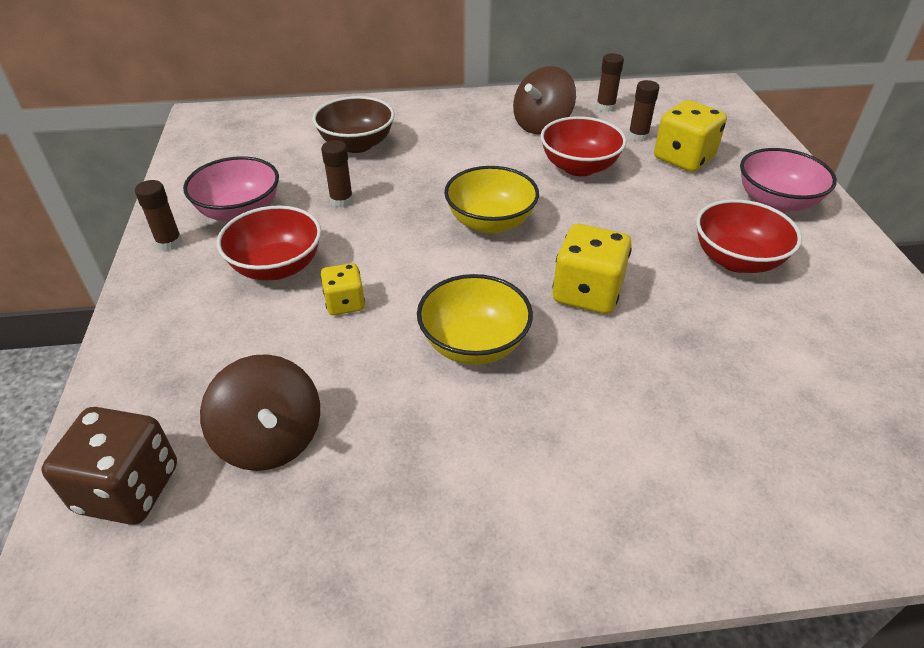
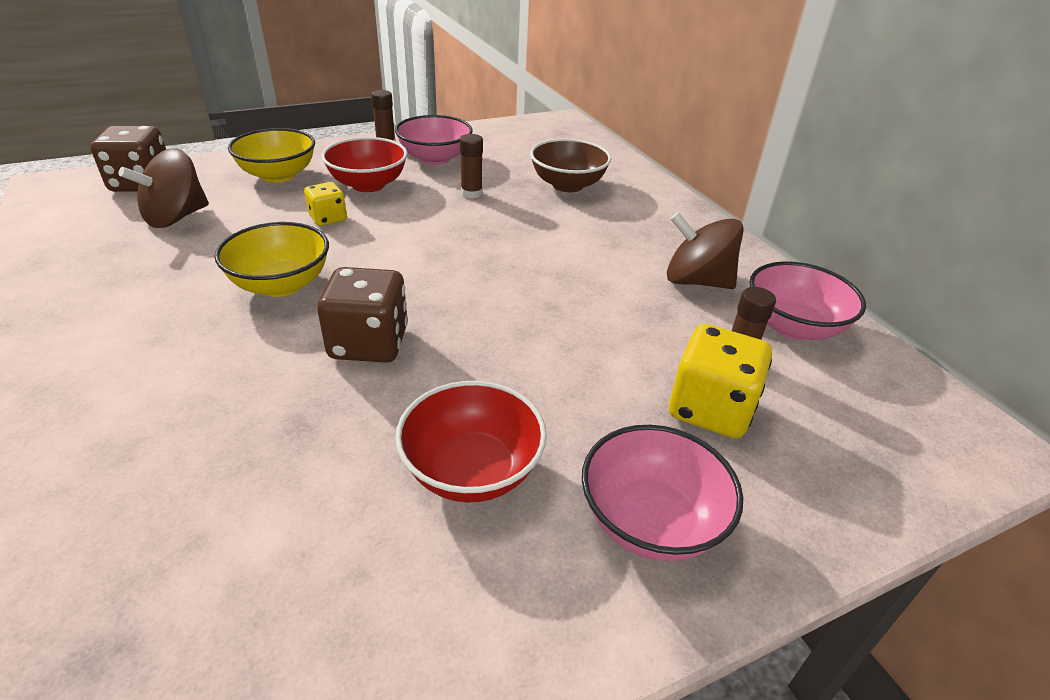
camera: 70 degrees right, 5 degrees down
(490, 222) = (473, 270): yellow bowl -> yellow bowl (278, 175)
(579, 167) = (619, 317): red bowl -> none
(587, 293) = (369, 343): yellow dice -> brown dice
(605, 107) = (793, 327): brown glue stick -> pink bowl

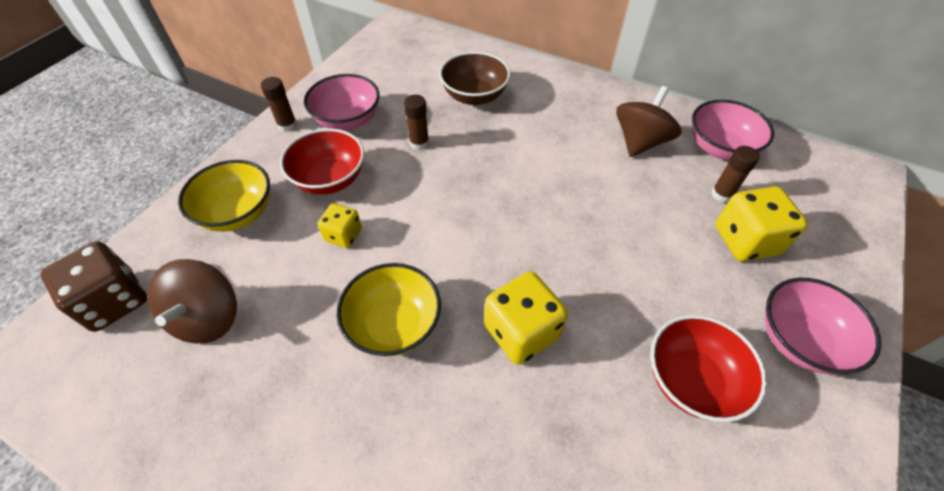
camera: 35 degrees left, 15 degrees up
(369, 343) = (521, 332): brown dice -> yellow dice
(696, 281) = (640, 142): brown spinning top -> brown spinning top turned 135 degrees clockwise

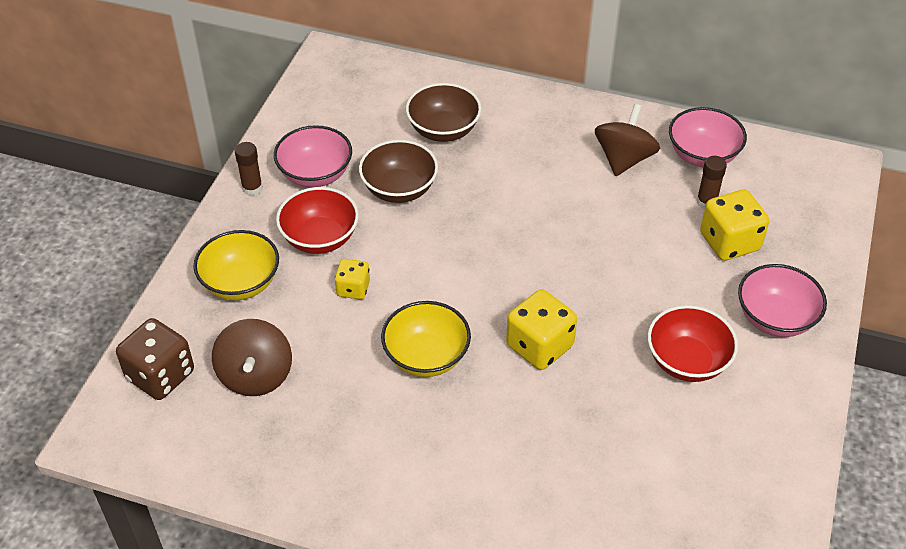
camera: 10 degrees left, 5 degrees down
(419, 143) = (399, 189): brown glue stick -> brown bowl

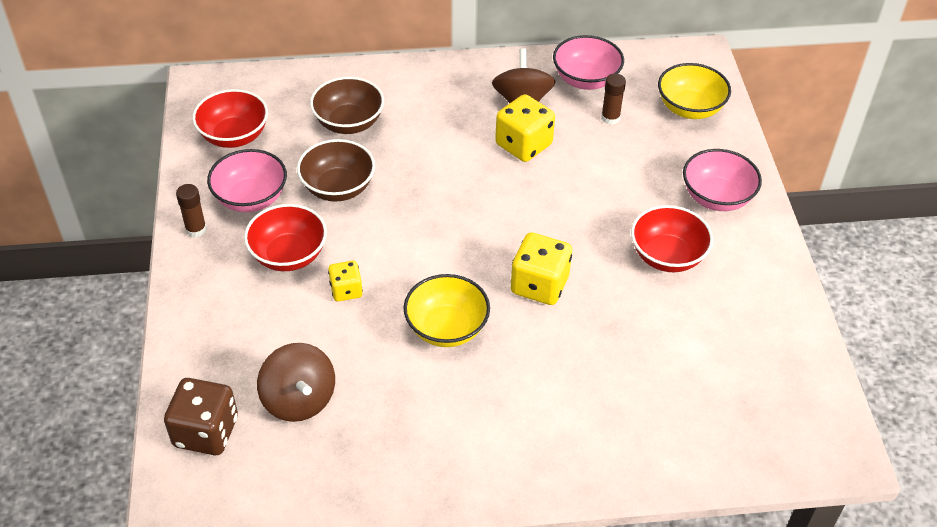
camera: 25 degrees left, 0 degrees up
(241, 283) = (236, 320): yellow bowl -> yellow bowl (689, 108)
(332, 112) = (234, 136): none -> red bowl
(729, 242) = (647, 146): yellow dice -> yellow dice (523, 145)

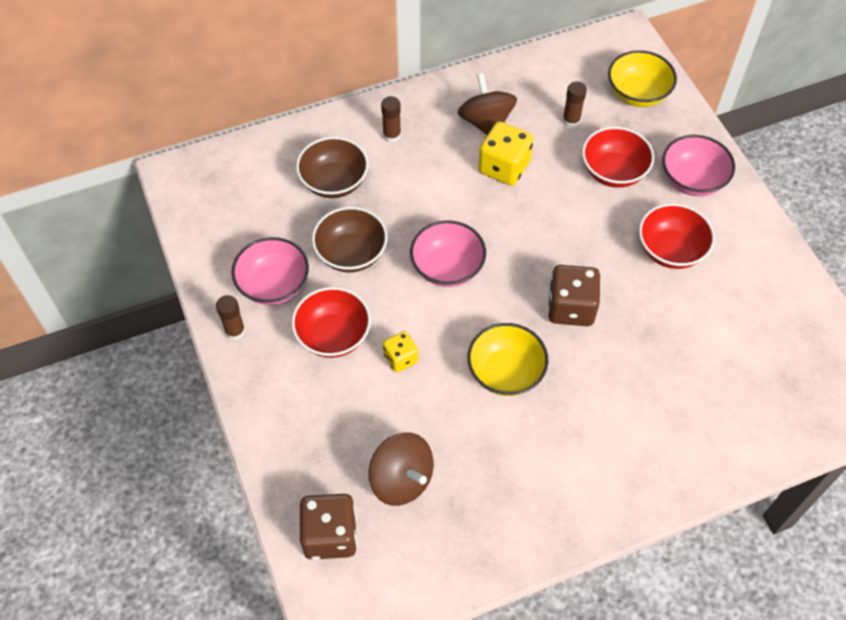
camera: 15 degrees left, 10 degrees up
(234, 136) = (230, 222): red bowl -> red bowl (613, 172)
(423, 94) = (392, 135): none -> brown glue stick
(539, 285) = (570, 308): yellow dice -> brown dice
(586, 80) = (534, 85): pink bowl -> pink bowl (447, 268)

